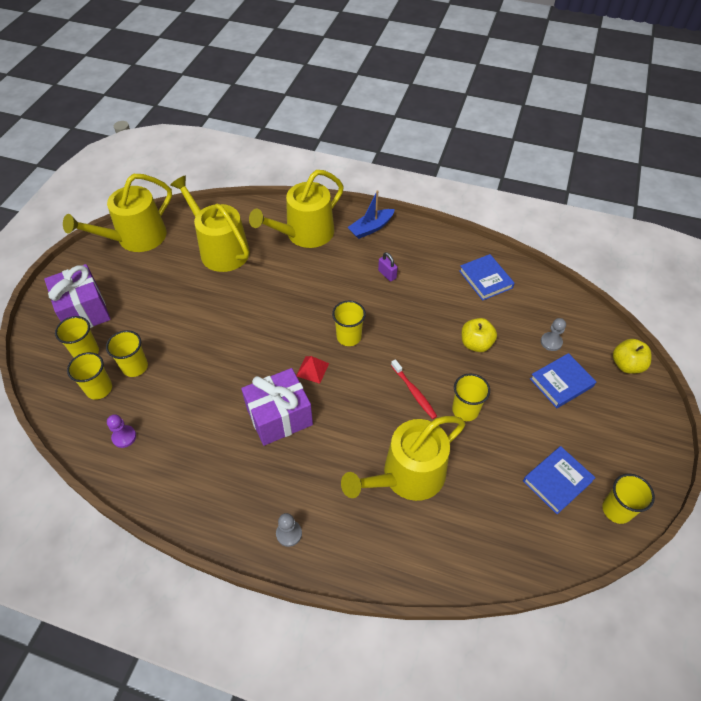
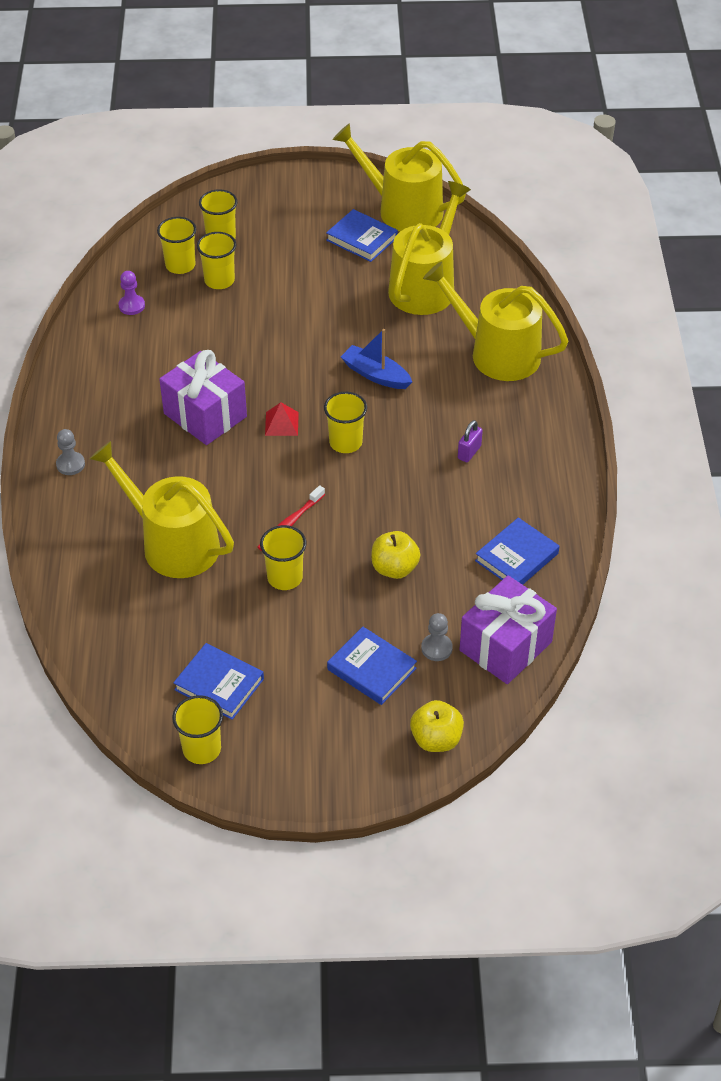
camera: 70 degrees right, 5 degrees down
(84, 311) = (274, 213): purple gift -> purple gift (505, 646)
(150, 268) = (362, 239): none -> blue book
(371, 228) = (547, 415): blue boat -> blue boat (375, 375)

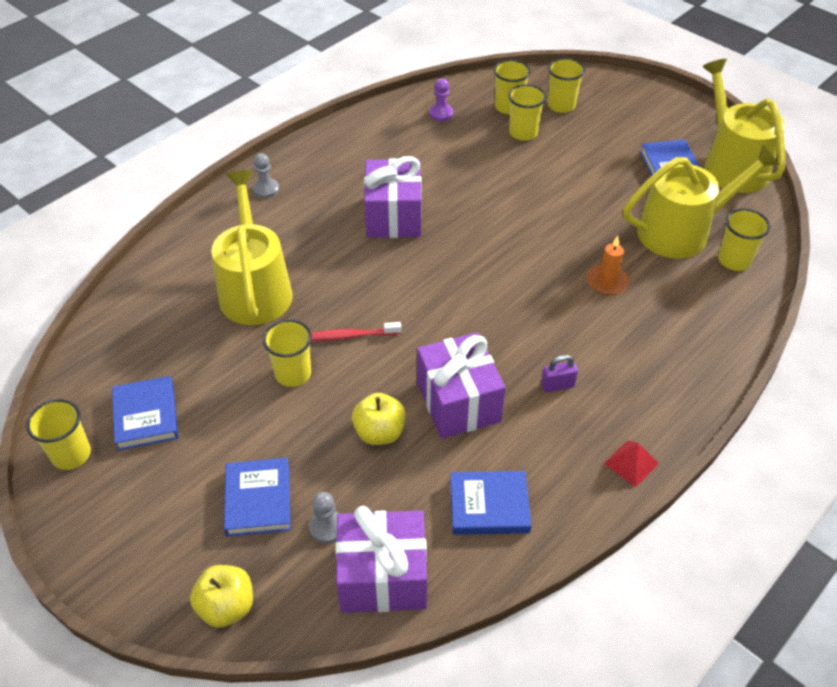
camera: 45 degrees right, 0 degrees up
(281, 423) = (438, 259): red pyramid -> red pyramid (631, 463)
(345, 442) = (468, 306): yellow cup -> yellow cup (734, 260)
(375, 375) = (556, 272): blue boat -> none
(418, 358) = (607, 282): none -> orange candle
(420, 510) = (458, 402): none -> purple gift
(497, 353) = (681, 322): yellow watering can -> none

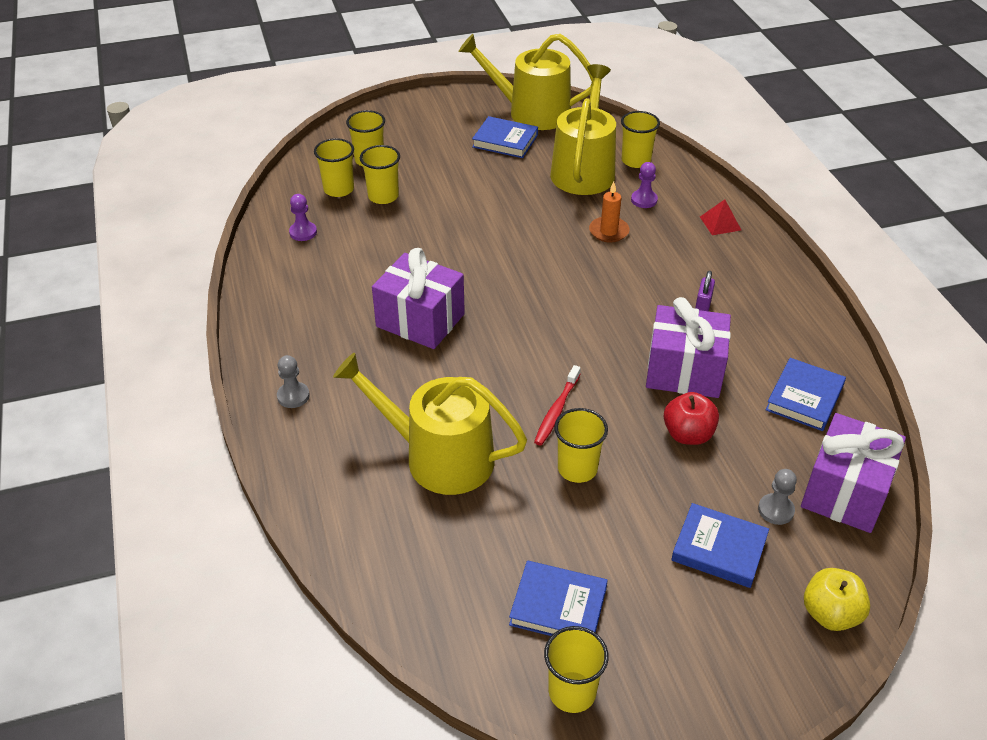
camera: 60 degrees left, 5 degrees down
(379, 432) = (688, 434): yellow apple -> red apple
(631, 463) = (803, 303): red pyramid -> red pyramid (720, 223)
(678, 288) = (644, 200): none -> purple pawn

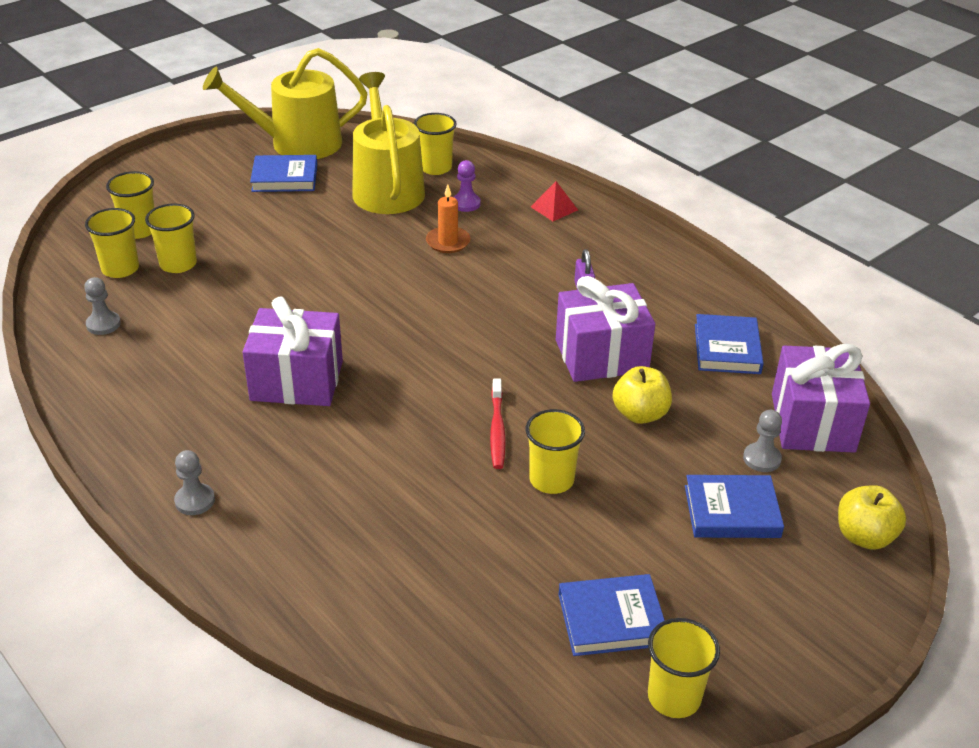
camera: 25 degrees left, 5 degrees down
(303, 232) = (103, 324): purple pawn -> grey pawn
(439, 457) = (400, 513): yellow watering can -> none
(688, 434) = (640, 414): red apple -> yellow apple

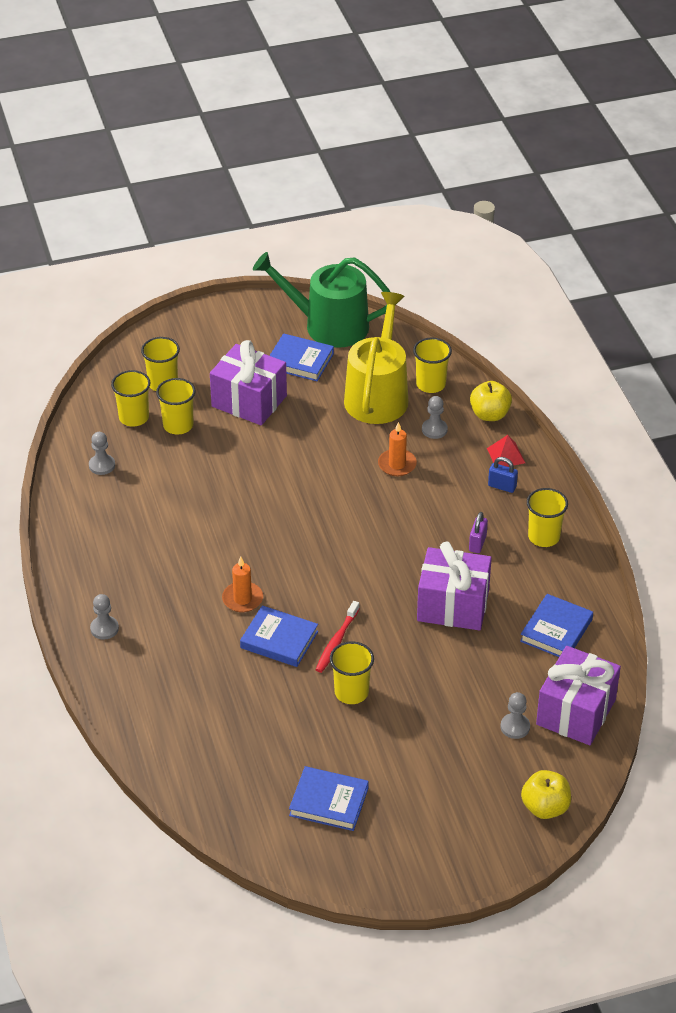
camera: 25 degrees right, 5 degrees up
(297, 143) = (328, 326): yellow watering can -> green watering can
(297, 381) = (216, 557): purple gift -> purple gift (249, 401)
(356, 416) = (242, 599): none -> orange candle
(466, 203) = (434, 430): purple pawn -> grey pawn
(570, 235) = (502, 486): none -> blue padlock
(640, 414) = (449, 663): yellow apple -> yellow apple (489, 414)
(674, 697) = (336, 863): yellow cup -> yellow cup (544, 537)
(732, 511) = (463, 758): blue book -> blue book (279, 640)

